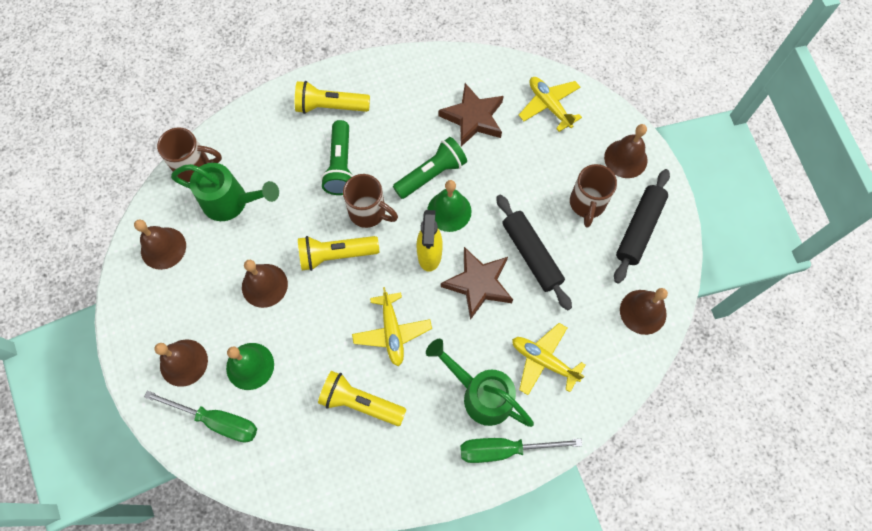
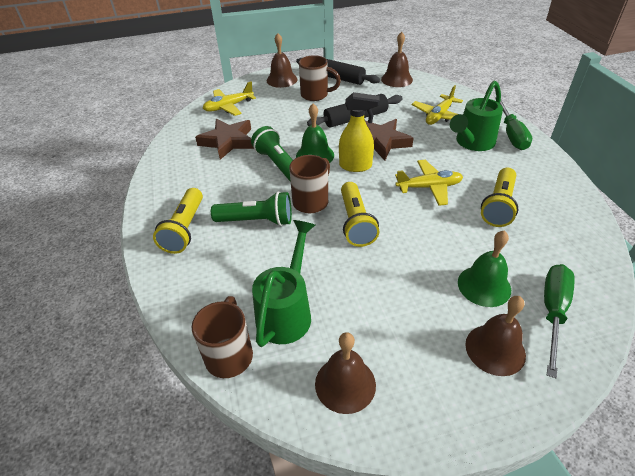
camera: 85 degrees left, 25 degrees down
(264, 285) = (391, 277): brown bell -> none

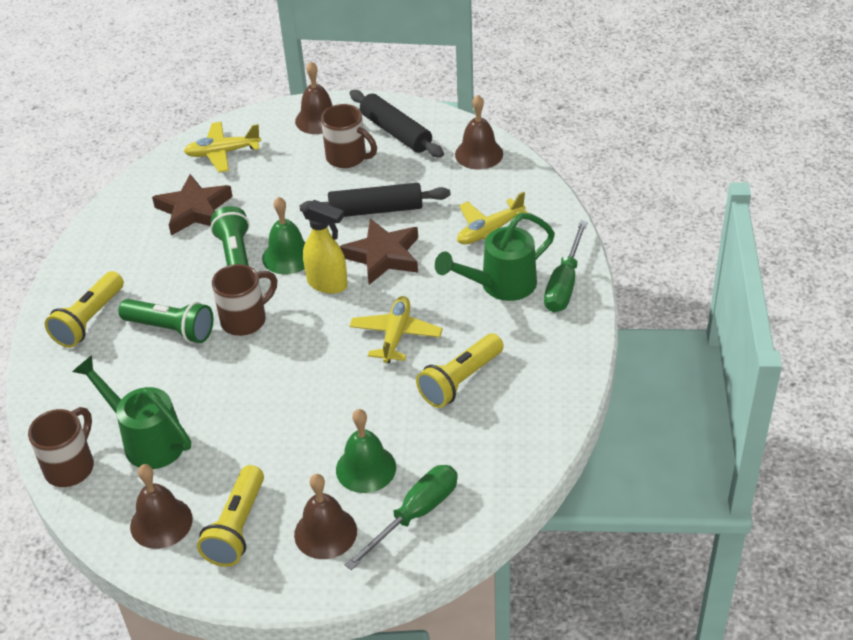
camera: 20 degrees right, 0 degrees up
(287, 311) = (146, 440): green watering can -> green watering can turned 90 degrees counterclockwise
(356, 223) = (278, 360): yellow flashlight -> yellow flashlight (237, 527)
(429, 187) = (396, 335): yellow plane -> yellow plane turned 90 degrees counterclockwise

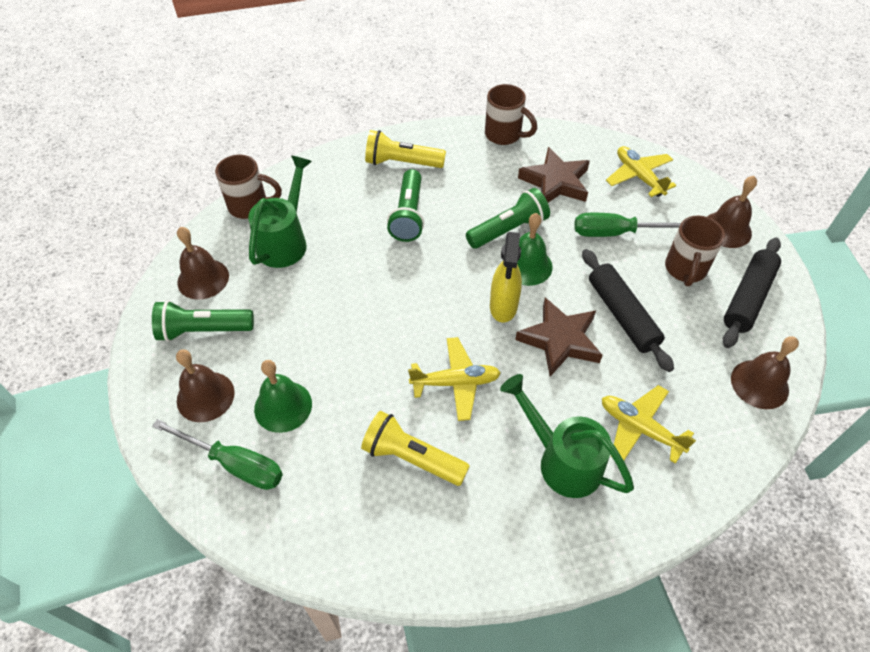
camera: 70 degrees right, 10 degrees up
(237, 527) = (203, 330): yellow flashlight -> green flashlight
(246, 320) = (436, 261): brown mug -> brown mug (504, 135)
(564, 284) = (591, 528): green screwdriver -> green screwdriver (616, 233)

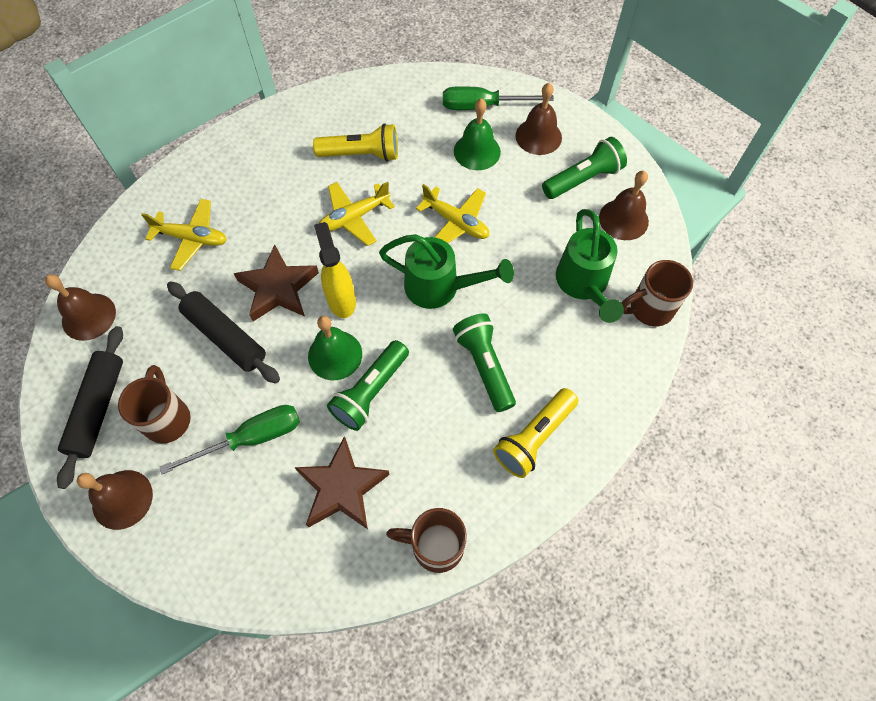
camera: 155 degrees right, 10 degrees up
(402, 163) = (534, 438): yellow flashlight -> yellow flashlight turned 150 degrees clockwise
(562, 460) = (249, 193): green watering can -> green watering can (440, 287)
(638, 176) = (241, 544): yellow plane -> yellow plane (456, 222)

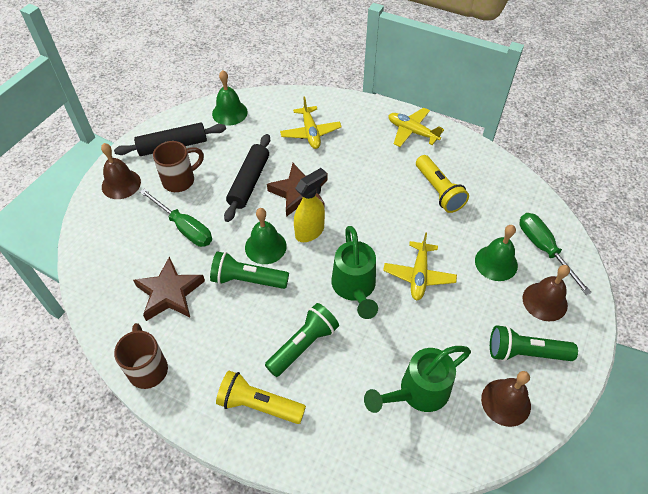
camera: 65 degrees right, 10 degrees down
(88, 316) = (229, 113): brown bell -> green bell
(354, 217) = (381, 210): yellow plane -> yellow plane (412, 132)
(583, 179) = (525, 353): green flashlight -> green flashlight turned 150 degrees clockwise
(649, 309) = (425, 457): brown mug -> none

